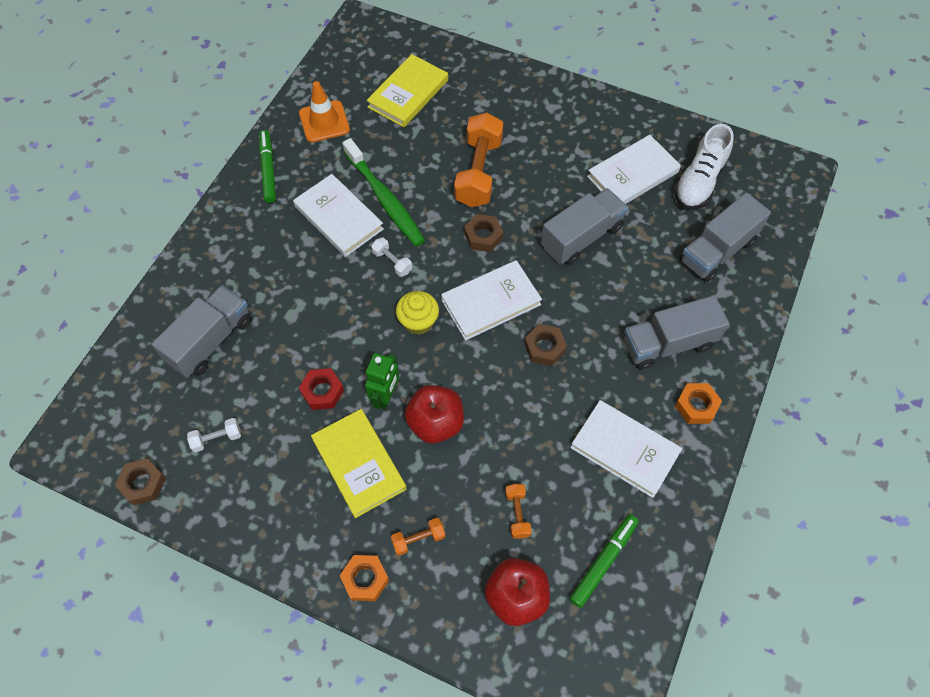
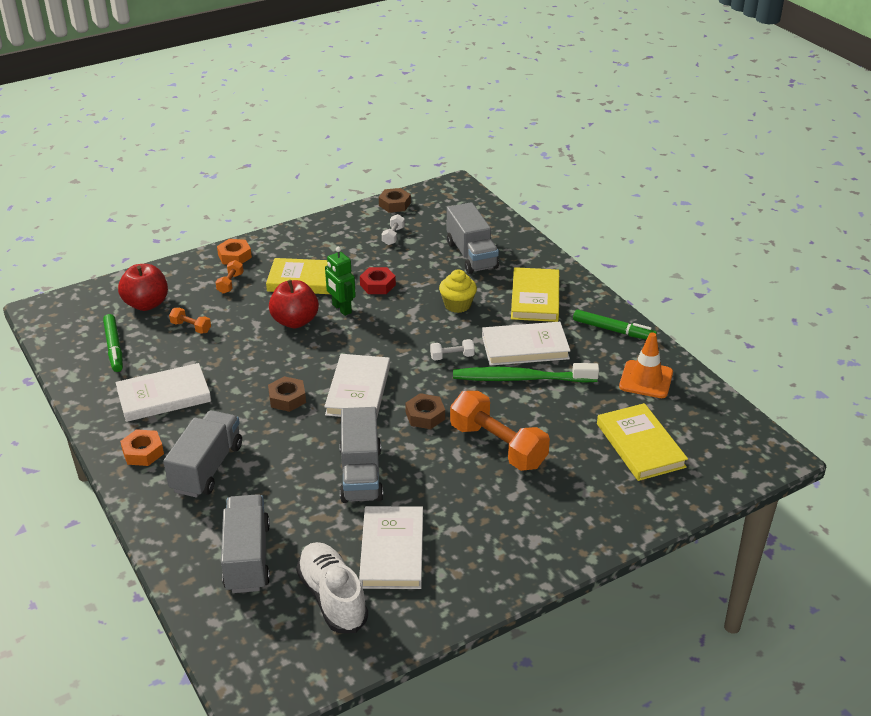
camera: 125 degrees right, 25 degrees down
(255, 248) = (535, 298): none -> yellow book
(418, 321) = (383, 347): yellow cupcake -> yellow cupcake (457, 305)

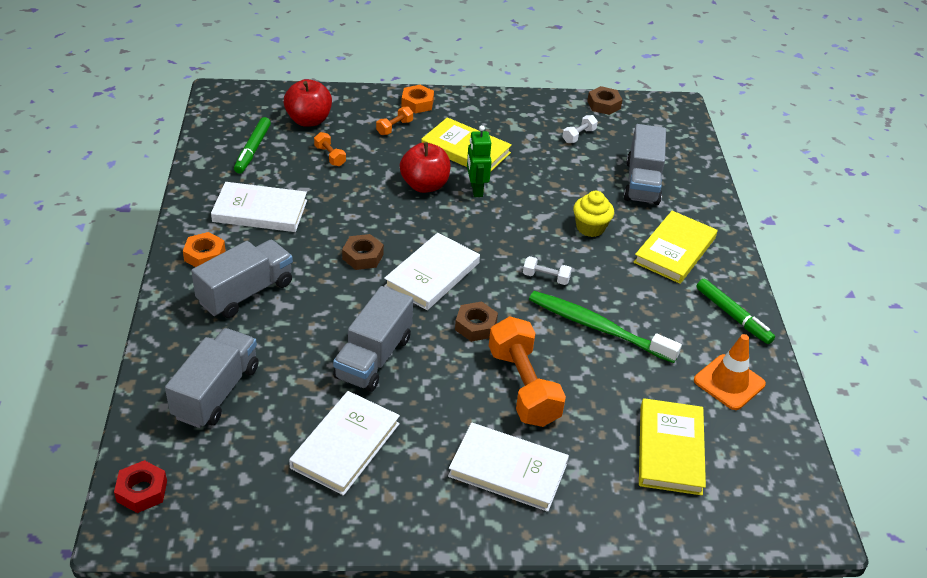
camera: 25 degrees right, 5 degrees up
(332, 598) = (259, 465): white shoe -> none
(377, 285) = (527, 179): red nut -> red nut (142, 491)
(525, 347) = (626, 297): white book -> white book (508, 470)

